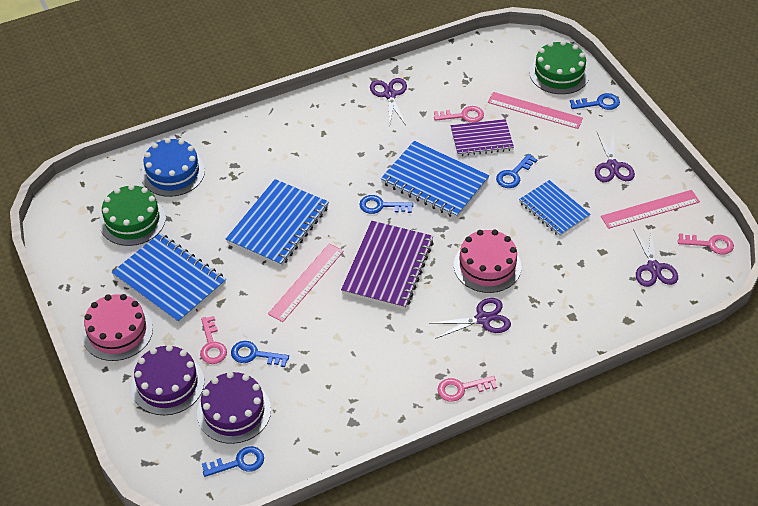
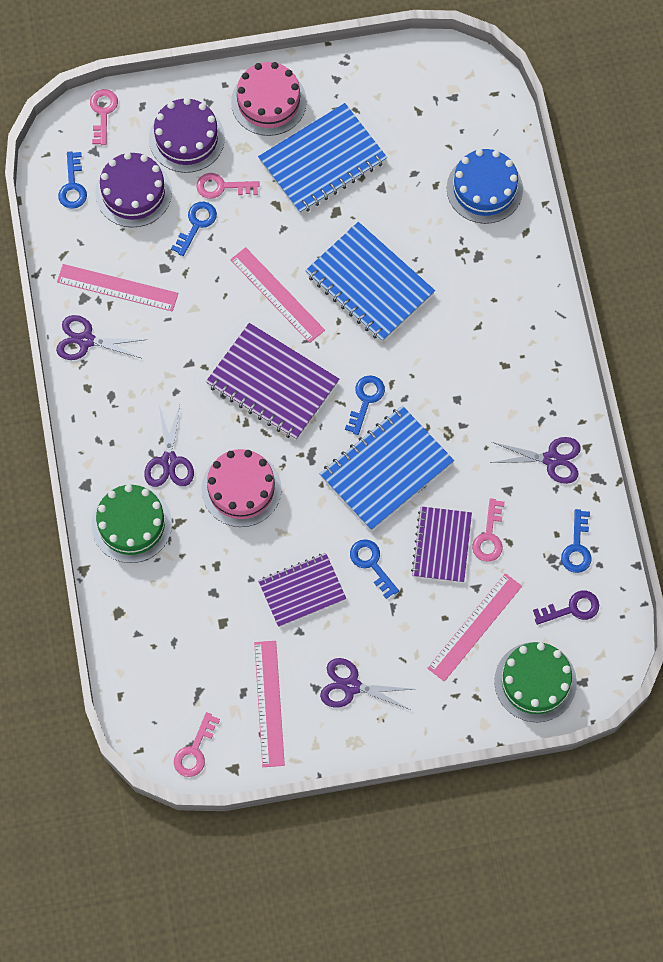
camera: 105 degrees right, 20 degrees up
(132, 220) = (421, 137): green cake -> green cake (131, 524)
(334, 398) = (117, 287): none -> pink ruler
(461, 388) = (88, 412): pink key -> pink key (103, 113)
(497, 65) = (572, 608): none -> purple key
(554, 210) = (302, 591): blue notebook -> purple notebook
(599, 103) = (465, 712): blue key -> blue key (577, 547)
(653, 268) = (180, 670): purple scissors -> purple scissors (86, 340)

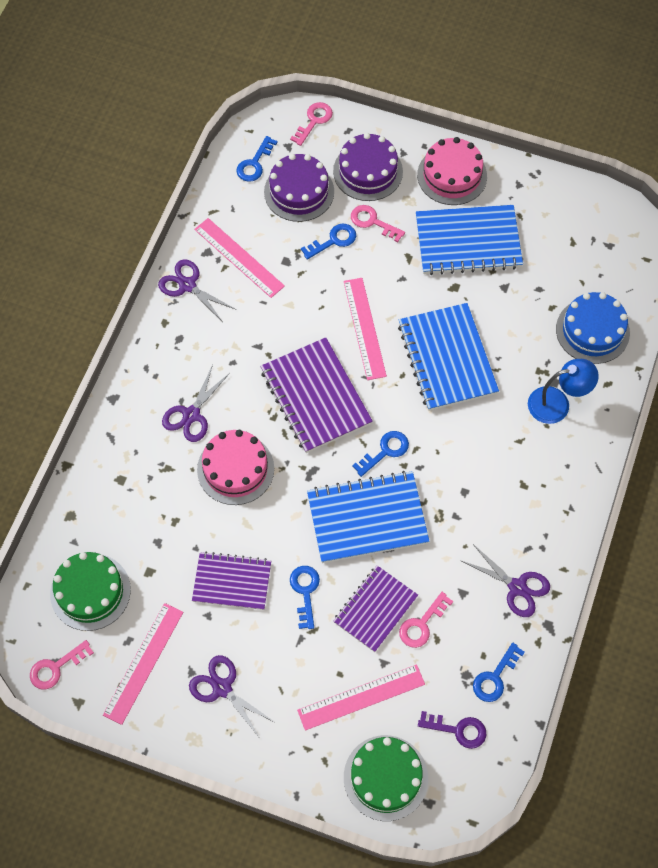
camera: 30 degrees right, 5 degrees down
(131, 524) = (128, 449): green cake -> green cake (90, 592)
(492, 274) = (557, 403): none -> blue lamp

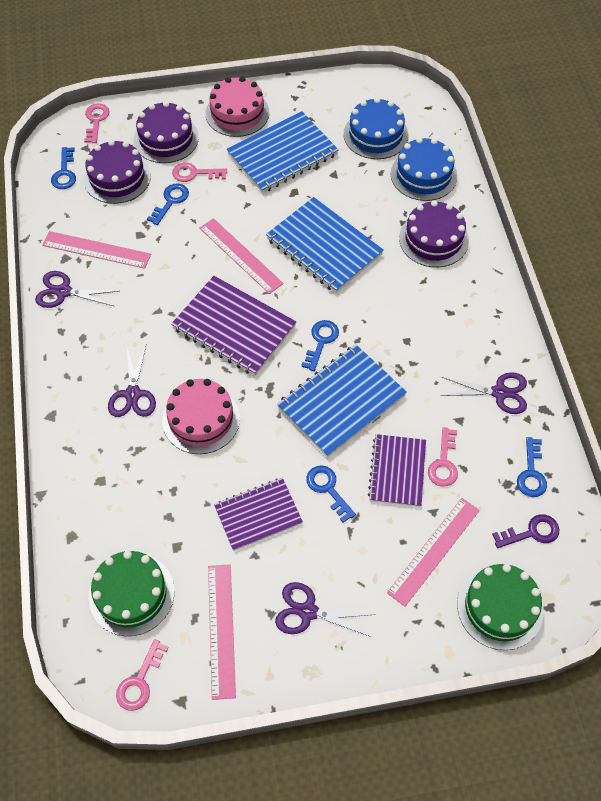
camera: 30 degrees left, 5 degrees down
(557, 403) = (433, 239): blue lamp -> purple cake
(573, 264) = (375, 135): none -> blue cake

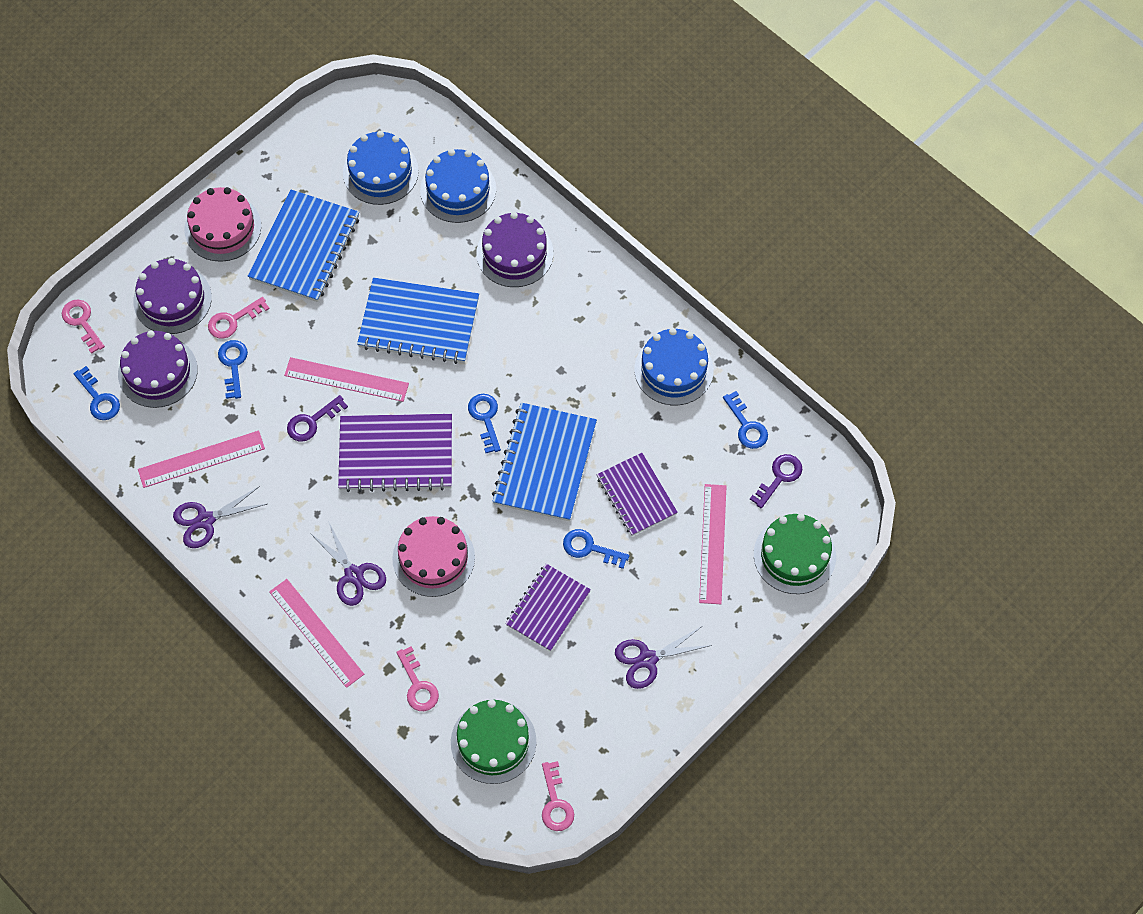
camera: 35 degrees left, 5 degrees up
(192, 270) = (312, 422): none -> purple key
(221, 630) = (589, 720): pink ruler -> pink ruler (316, 632)
(443, 463) = (669, 463): pink key -> pink key (418, 685)
(499, 393) = (673, 369): purple scissors -> blue cake

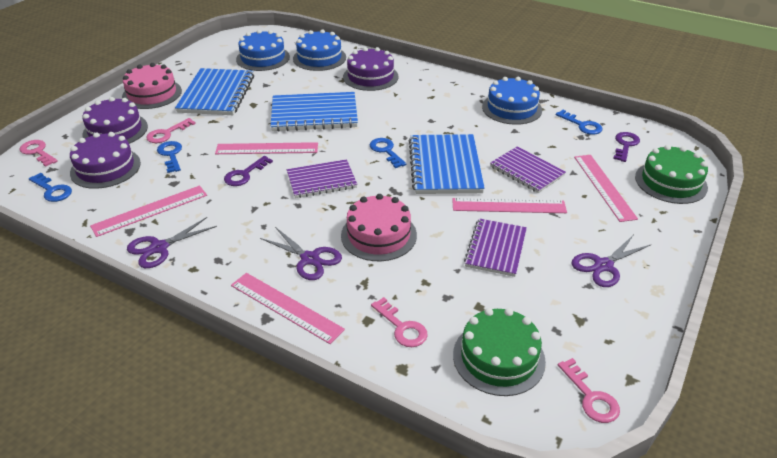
camera: 15 degrees left, 25 degrees down
(396, 454) = (321, 180): purple notebook -> purple notebook, size x0.66
(590, 548) = (508, 206): blue key -> pink ruler

